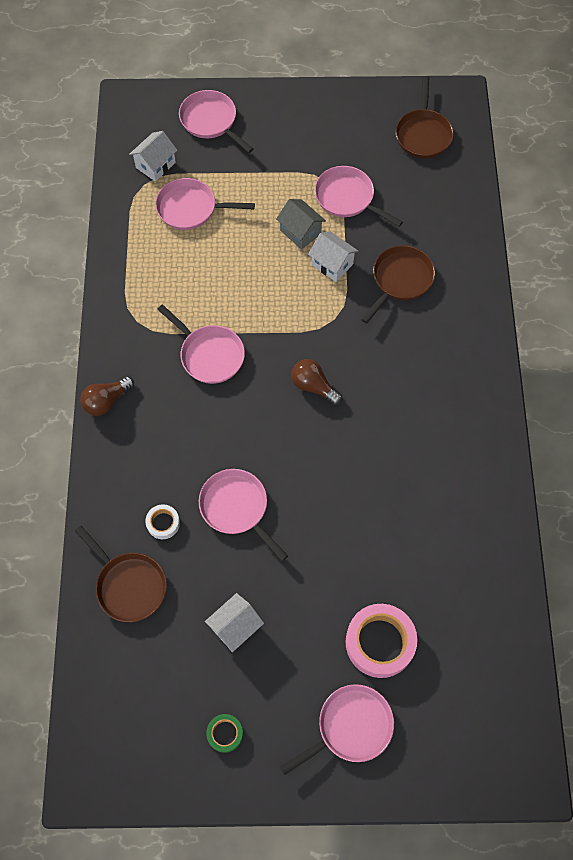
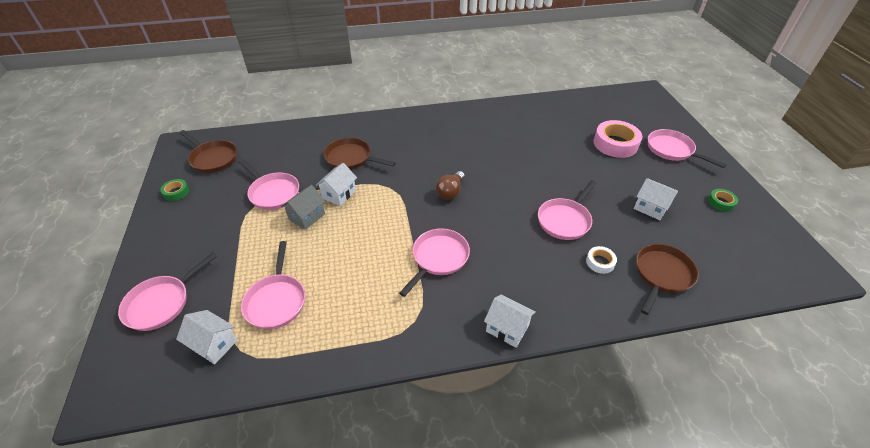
camera: 100 degrees left, 20 degrees down
(106, 401) = (507, 328): brown light bulb -> white house
(347, 198) = (273, 193): pink pan -> pink pan turned 75 degrees counterclockwise
(365, 108) = (176, 192): none -> green tape
(423, 134) = (213, 158): brown pan -> brown pan turned 45 degrees clockwise

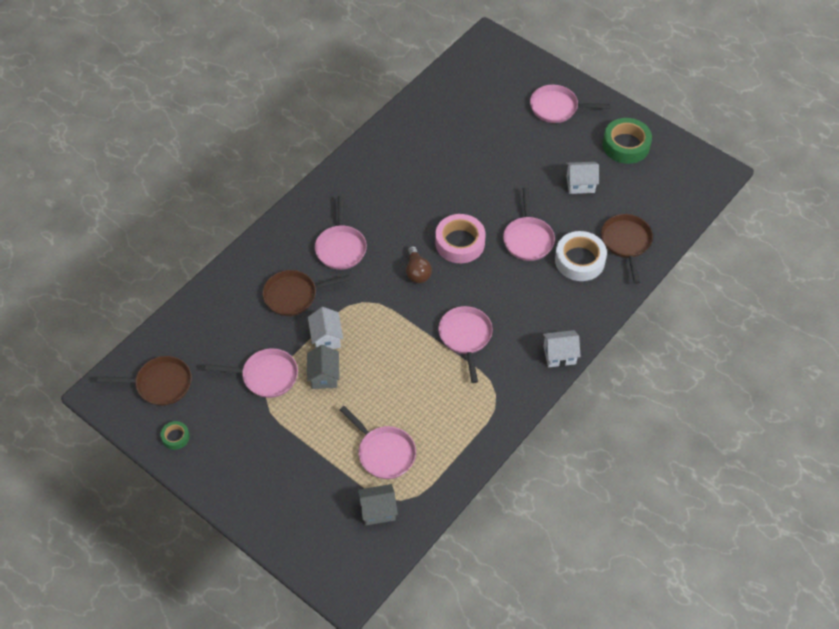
camera: 40 degrees left, 10 degrees up
(162, 303) = (300, 517): pink pan -> pink pan (341, 247)
(214, 344) = (378, 510): white house -> grey house
(600, 262) = (579, 260): white tape -> white tape, size x1.99
(615, 144) = (507, 129): pink tape -> pink tape (460, 243)
(721, 202) = (626, 145): green tape -> green tape, size x1.99

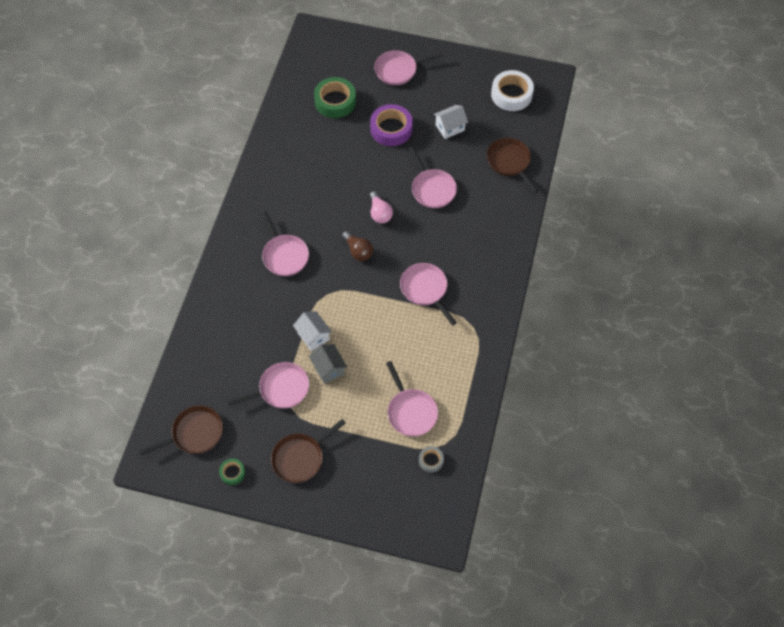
camera: 25 degrees left, 5 degrees up
(294, 295) = (267, 311): brown pan -> brown pan (300, 457)
(378, 510) = (431, 460): grey house -> grey tape
(384, 452) = (410, 411): pink pan -> pink pan turned 45 degrees clockwise
(460, 243) = (379, 213): pink tape -> pink light bulb
(517, 163) = (391, 129): none -> purple tape
(559, 355) = (505, 274): white house -> none
(579, 260) = (481, 191): white tape -> white tape (511, 94)
(626, 145) = (468, 82): green tape -> green tape (335, 101)

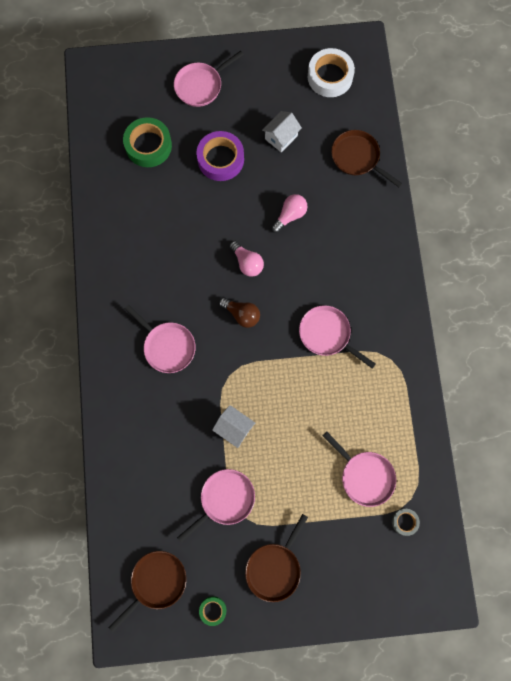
camera: 20 degrees left, 15 degrees up
(328, 369) = (264, 459): grey house -> none
(432, 189) = (290, 215): pink pan -> pink light bulb

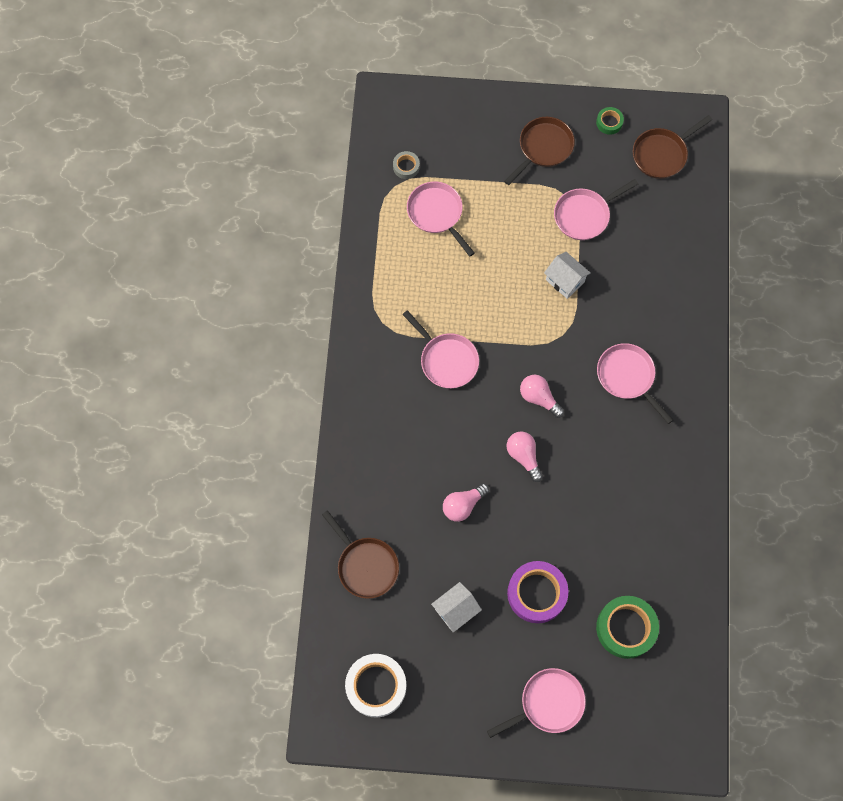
camera: 170 degrees left, 5 degrees down
(241, 314) = (539, 398): brown light bulb -> pink light bulb

